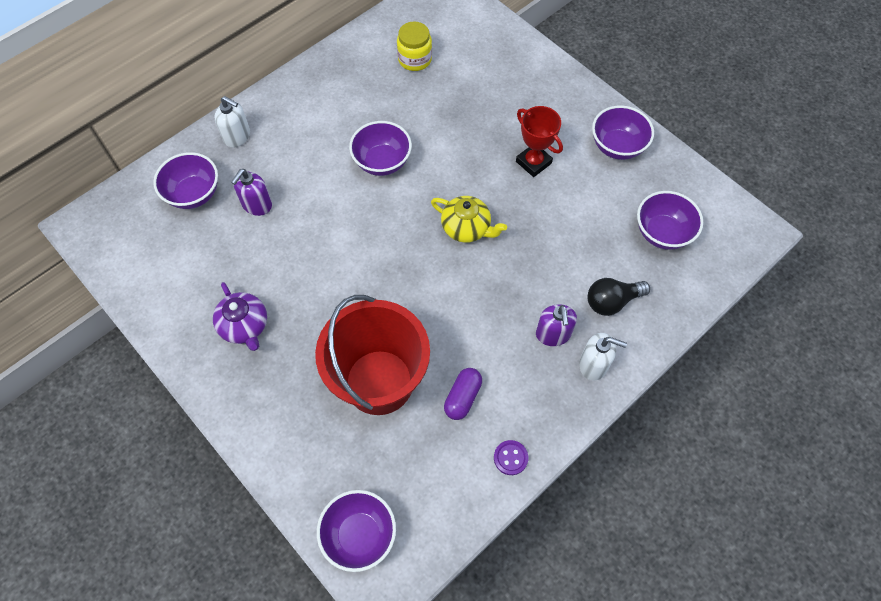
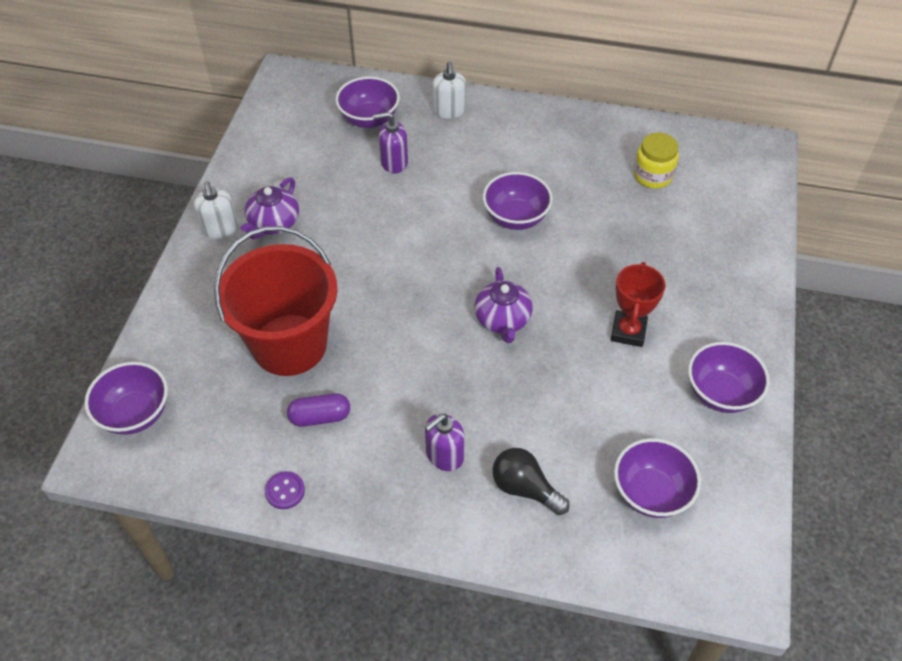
camera: 55 degrees right, 10 degrees down
(467, 228) = (503, 320): yellow teapot -> purple teapot
(593, 364) = (438, 510): white soap dispenser -> white soap dispenser (220, 229)

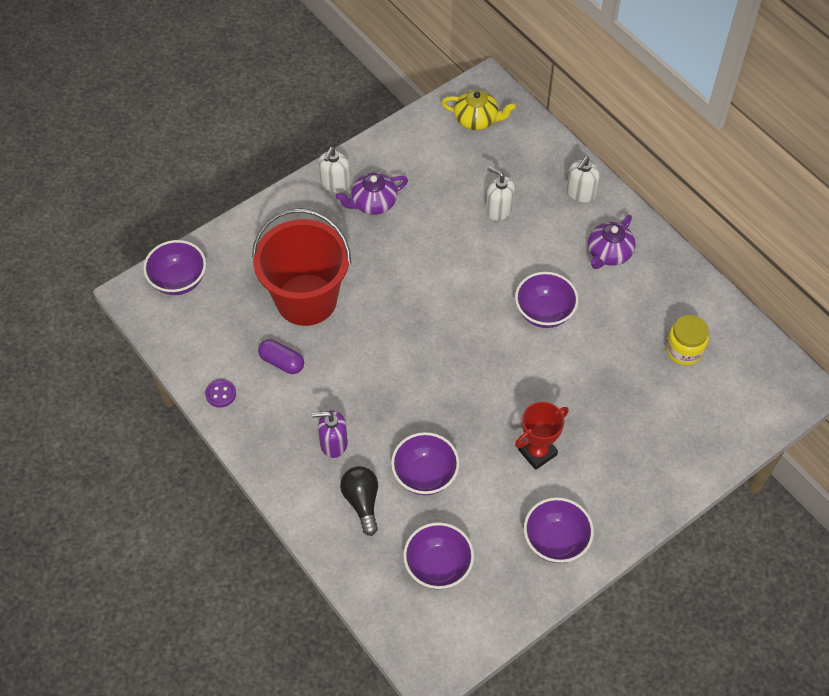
camera: 40 degrees right, 5 degrees up
(303, 105) = (477, 120): none -> yellow teapot
(369, 119) = (514, 162): purple bowl -> purple bowl (425, 475)
(394, 162) = (498, 210): purple soap dispenser -> white soap dispenser
(503, 320) = (459, 381): purple teapot -> purple teapot (608, 253)

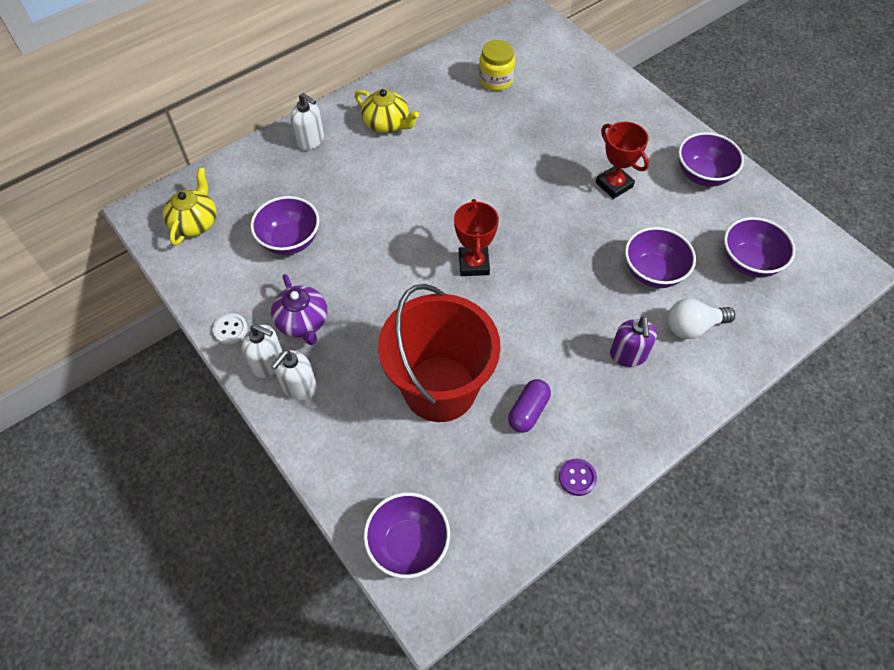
camera: 90 degrees left, 0 degrees up
(362, 502) = (693, 327): black light bulb -> white light bulb
(366, 156) = (230, 330): none -> white button
(434, 325) = (474, 264): none -> red trophy
(498, 210) = (325, 206): white soap dispenser -> white soap dispenser (299, 386)
(544, 312) = (456, 174): purple bowl -> purple bowl (290, 241)
(608, 253) = (387, 123): purple teapot -> yellow teapot

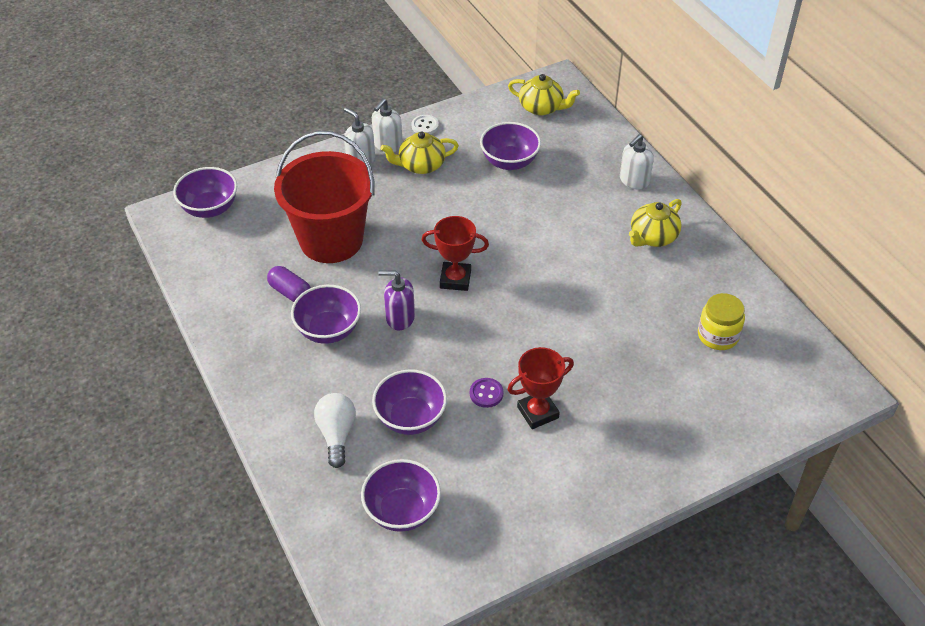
camera: 100 degrees right, 10 degrees down
(302, 322) = (421, 165): purple teapot -> yellow teapot
(577, 477) = (220, 313): purple button -> purple button (486, 393)
(628, 355) = (322, 374): purple soap dispenser -> purple soap dispenser (400, 318)
(702, 175) = (539, 504): purple bowl -> purple bowl (328, 330)

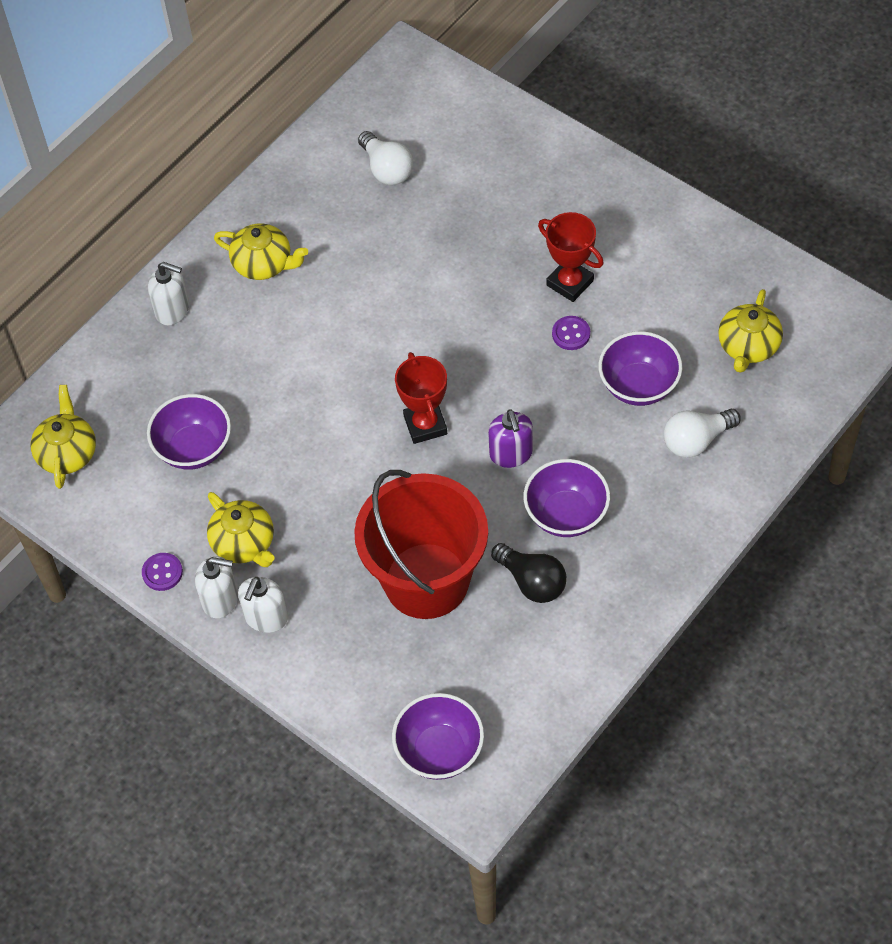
camera: 110 degrees left, 10 degrees up
(290, 292) = (532, 582): purple capsule -> black light bulb
(402, 511) = (748, 347): purple bowl -> yellow teapot
(425, 126) = (162, 572): white button -> purple button
(718, 335) = (386, 169): yellow jar -> white light bulb

